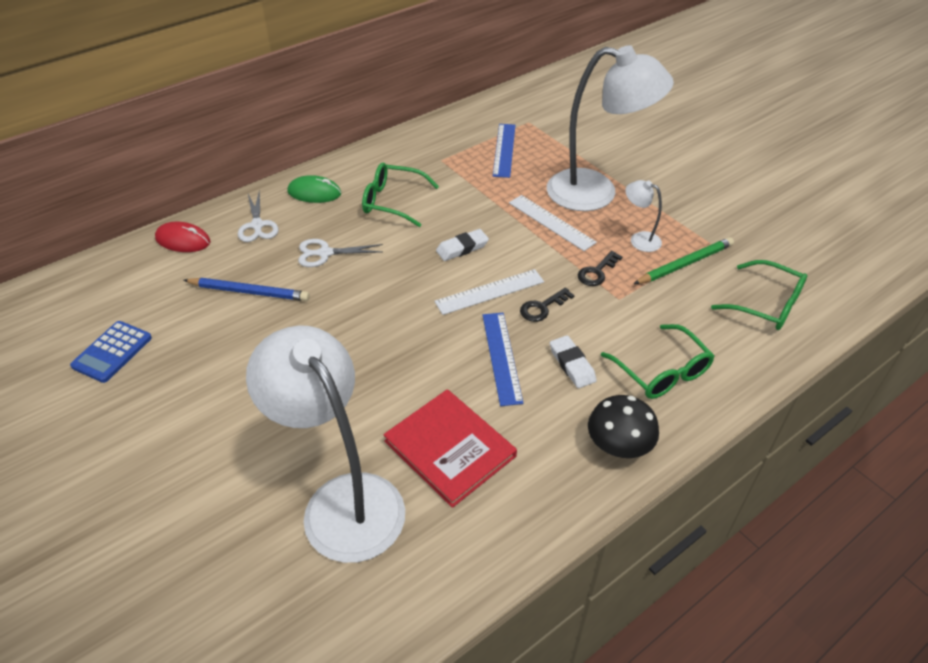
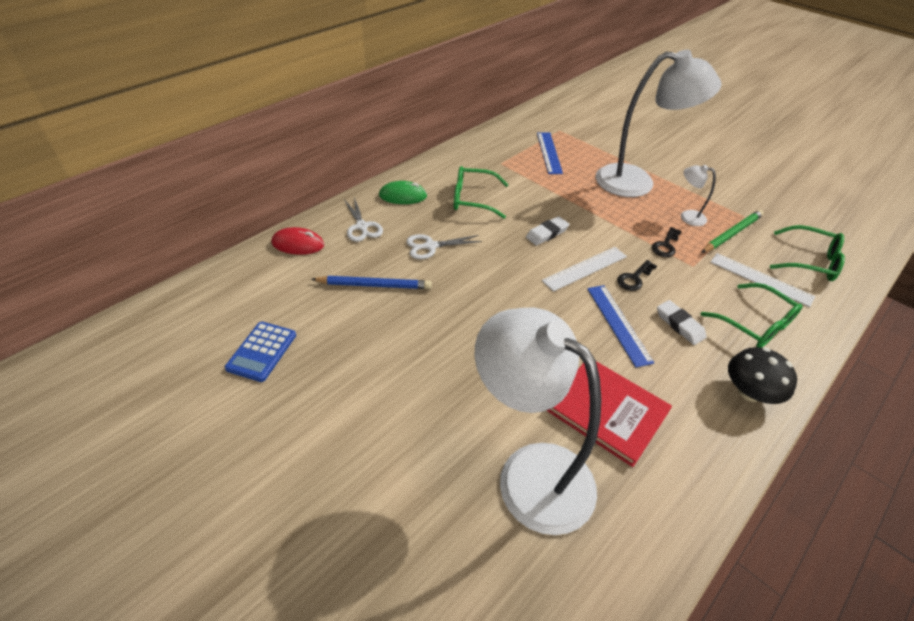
camera: 10 degrees left, 0 degrees up
(551, 222) = (611, 207): white ruler -> white ruler (761, 279)

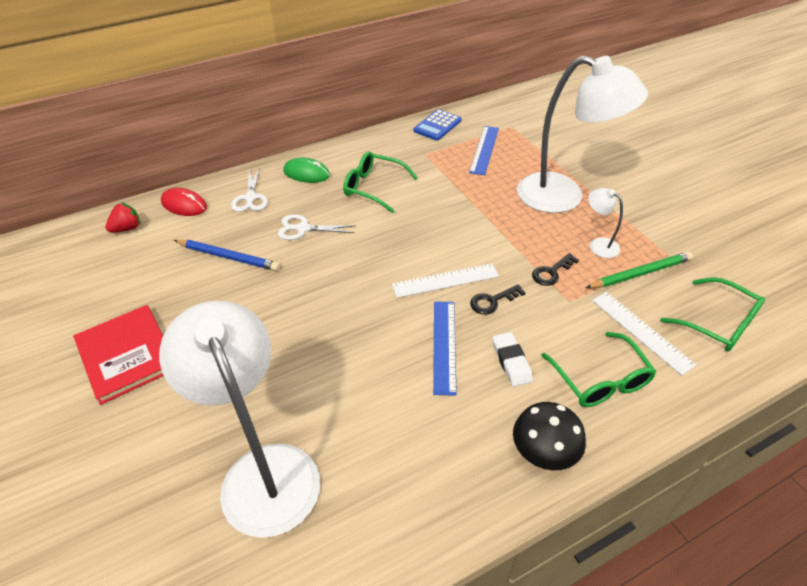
camera: 20 degrees right, 0 degrees up
(251, 277) = (127, 228): none -> red strawberry
(261, 351) = (97, 298): blue calculator -> blue calculator (437, 125)
(547, 233) = (428, 236): white eraser -> none
(608, 411) = (376, 431): red book -> red book (127, 355)

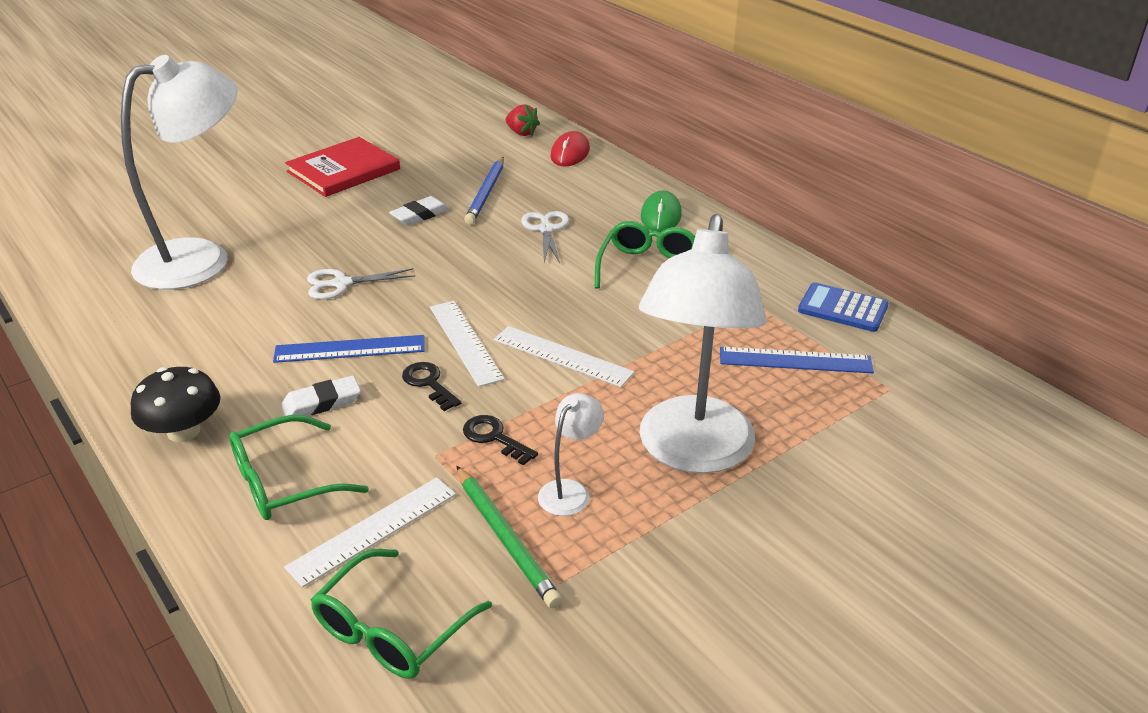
camera: 80 degrees right, 10 degrees down
(247, 299) = (420, 215): none -> white eraser
(250, 198) = (596, 188): white scissors -> white scissors (341, 284)
(469, 236) = (562, 356): none -> white ruler

